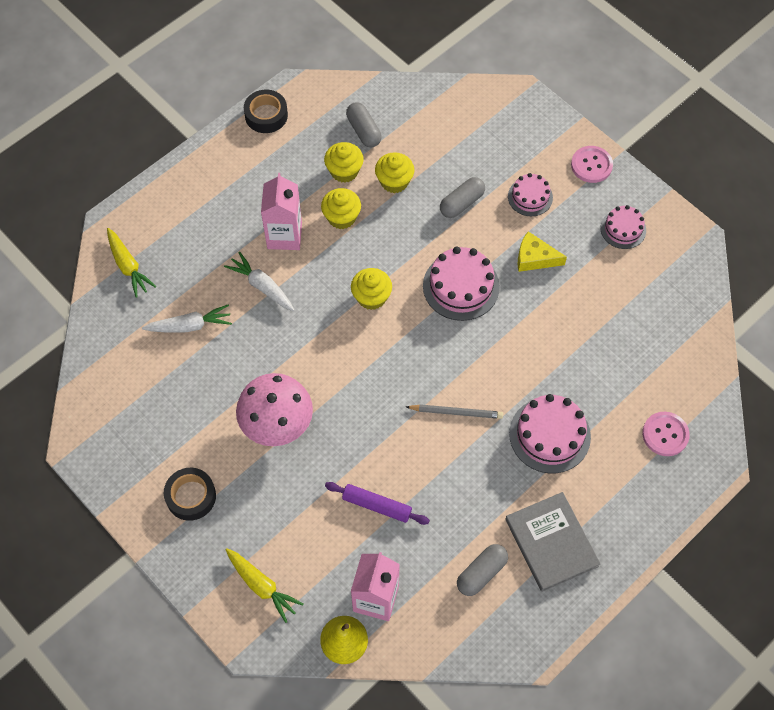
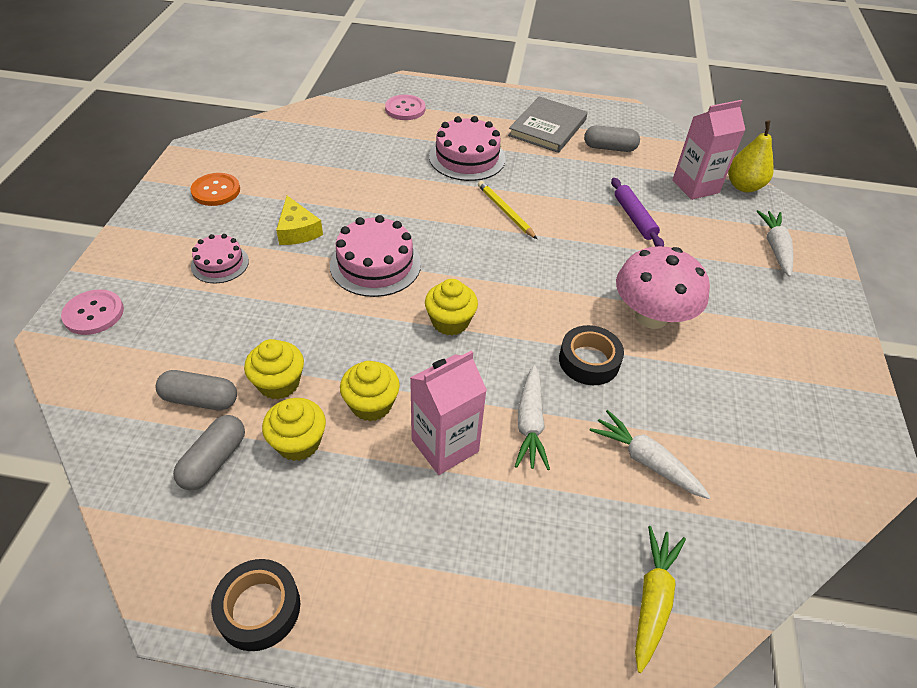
camera: 130 degrees left, 15 degrees down
(191, 496) = (784, 336): black tape -> black tape (589, 361)
(262, 586) = (775, 247): yellow carrot -> white carrot
(456, 412) = (505, 211): grey pencil -> yellow pencil
(461, 203) = (268, 310): grey capsule -> grey capsule (200, 399)
(591, 165) = (143, 238): pink button -> pink button (94, 313)
(623, 229) = (216, 191): pink cake -> orange button

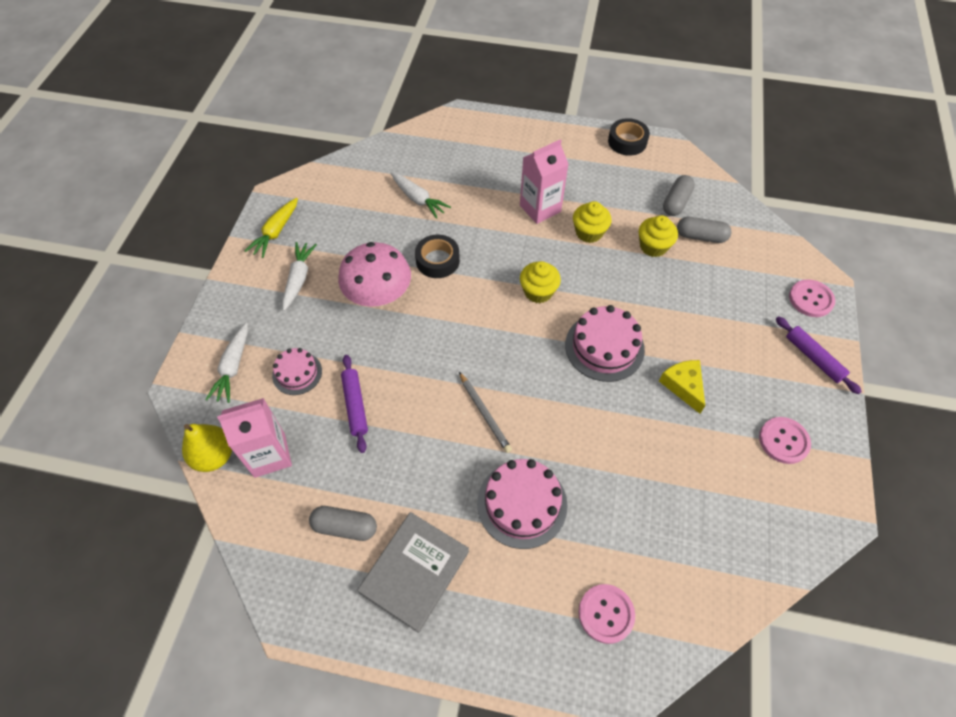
camera: 175 degrees left, 10 degrees up
(137, 253) = (813, 358): none -> purple rolling pin
(216, 191) = (783, 441): orange button -> pink button
(220, 263) = (737, 347): pink cake -> pink cake (297, 373)
(298, 442) = (629, 211): yellow cupcake -> none
(505, 211) = (484, 413): yellow pencil -> grey pencil
(530, 424) = (486, 220): white carrot -> white carrot (299, 279)
(652, 599) = (435, 141): yellow carrot -> yellow carrot (276, 232)

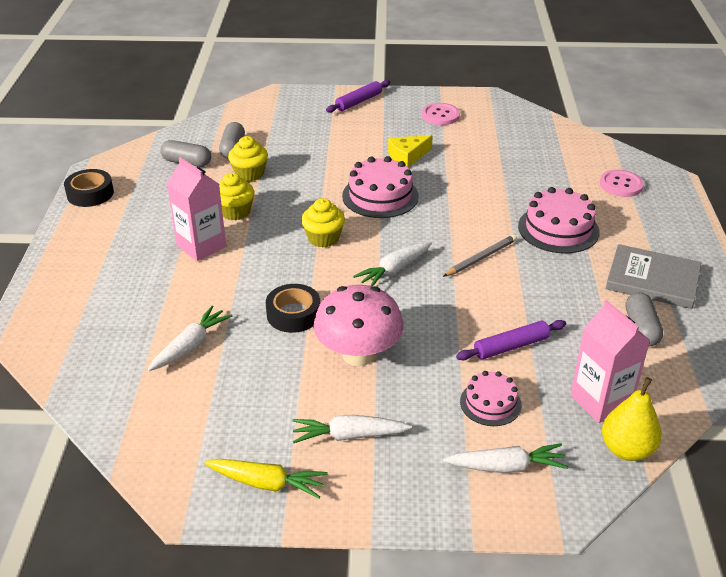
camera: 100 degrees left, 20 degrees down
(480, 338) = (394, 270): none -> white carrot
(811, 299) = (298, 100): pink button -> none

